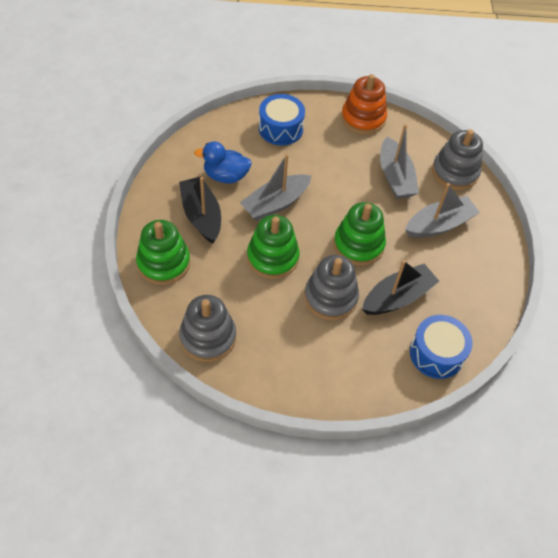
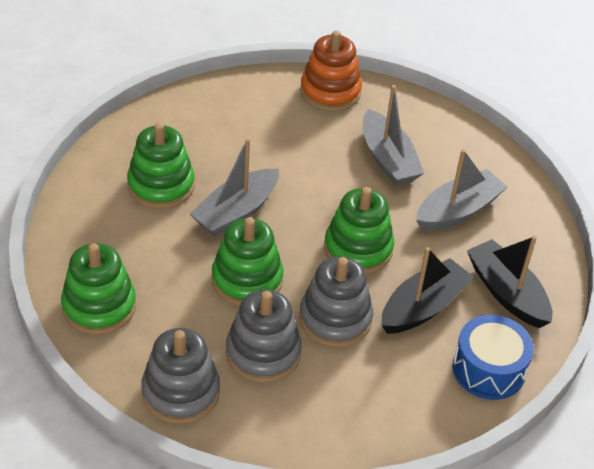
camera: 10 degrees left, 10 degrees down
(201, 216) = (138, 240): black boat -> black boat (507, 293)
(225, 176) = (161, 186): blue duck -> green stacking toy
(280, 129) = (223, 117): blue drum -> none
(455, 172) = (464, 144): grey stacking toy -> grey stacking toy (263, 353)

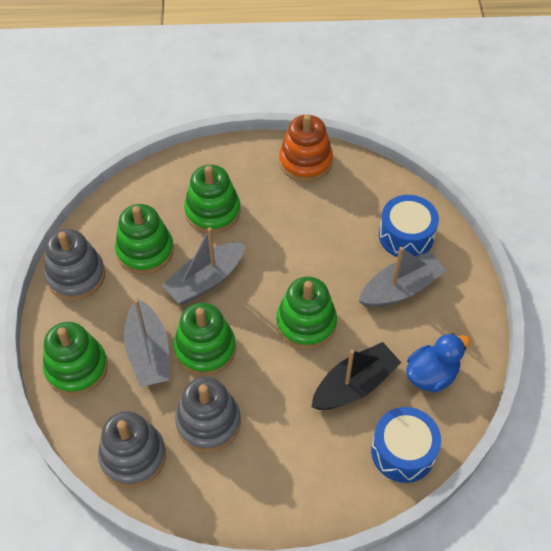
camera: 10 degrees right, 10 degrees up
(233, 144) = (212, 212): none -> green stacking toy
(335, 319) = (275, 392): grey stacking toy -> grey stacking toy (76, 276)
(388, 159) = (346, 233): grey boat -> grey boat (148, 352)
(455, 160) = (406, 236): none -> blue drum
(507, 293) = (431, 375): black boat -> blue duck

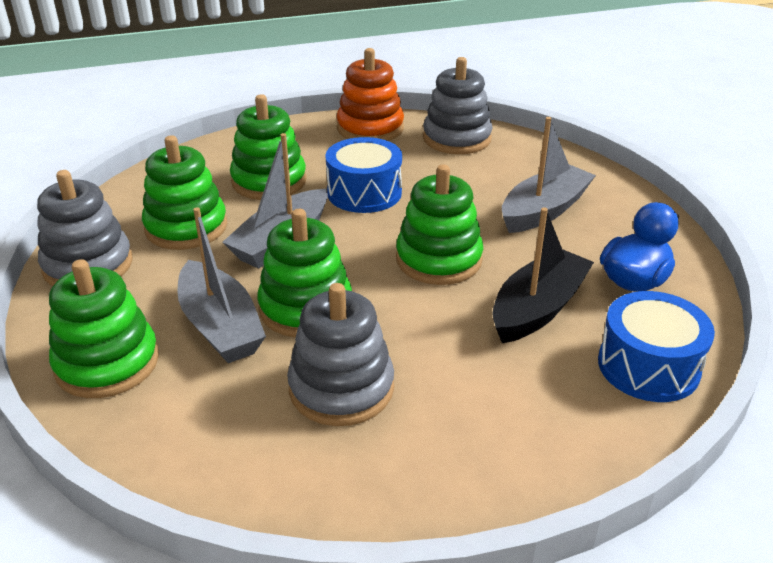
camera: 15 degrees left, 20 degrees down
(133, 456) = (229, 455): grey stacking toy -> grey stacking toy (457, 138)
(406, 236) = (523, 167): blue drum -> blue drum (364, 193)

